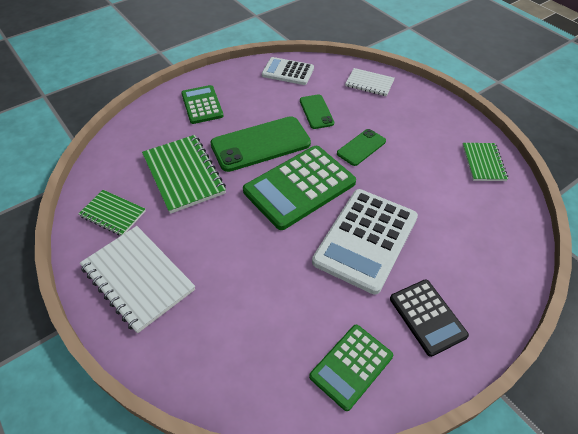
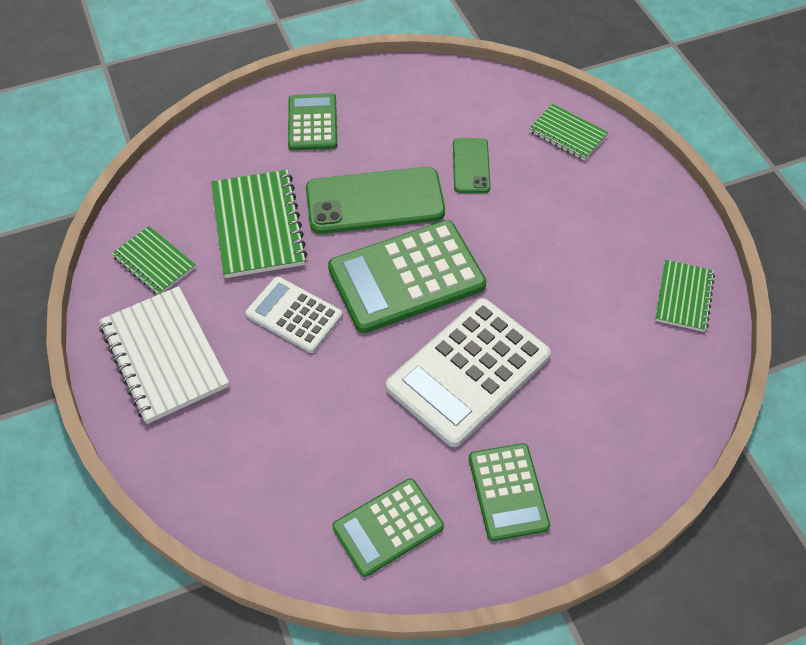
camera: 15 degrees right, 5 degrees up
(288, 72) = (452, 91): white calculator -> white calculator (294, 315)
(361, 147) = (515, 236): green phone -> none
(369, 83) = (567, 134): white notebook -> green notebook
(427, 317) = (508, 492): black calculator -> green calculator

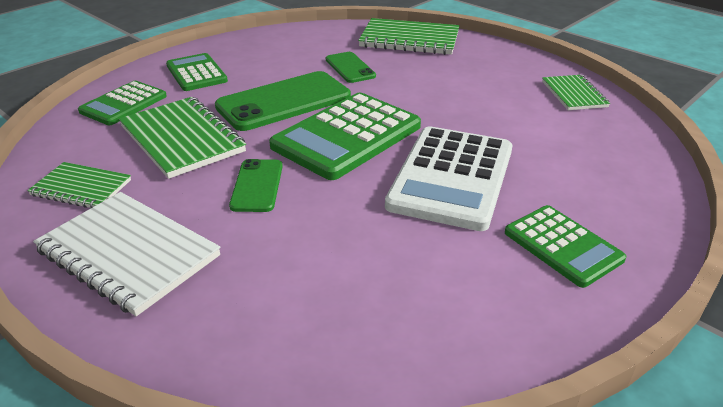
camera: 25 degrees left, 20 degrees down
(294, 315) = (257, 186): white calculator -> green phone
(388, 527) = (475, 313): green calculator -> green calculator (123, 104)
(567, 134) = (409, 39): green notebook -> green notebook, size x1.69

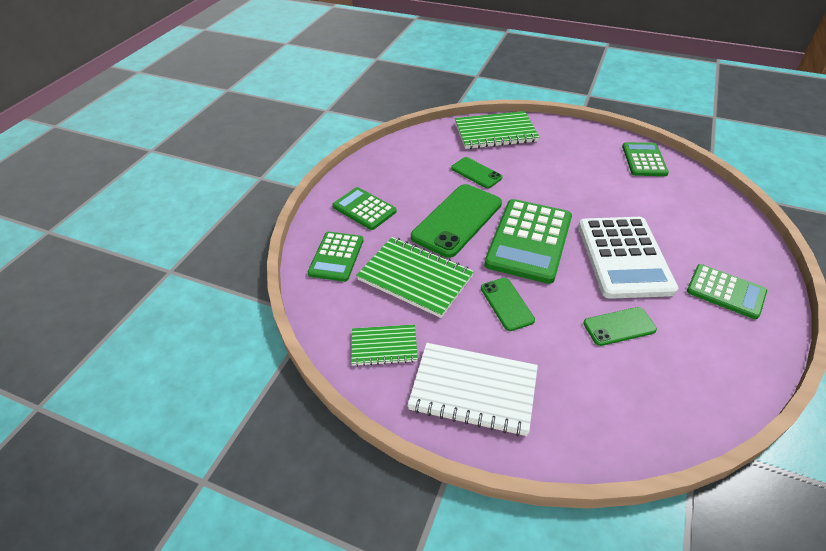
camera: 20 degrees left, 10 degrees up
(373, 243) = (619, 326): none -> green phone
(574, 94) = (644, 160): green notebook -> green calculator

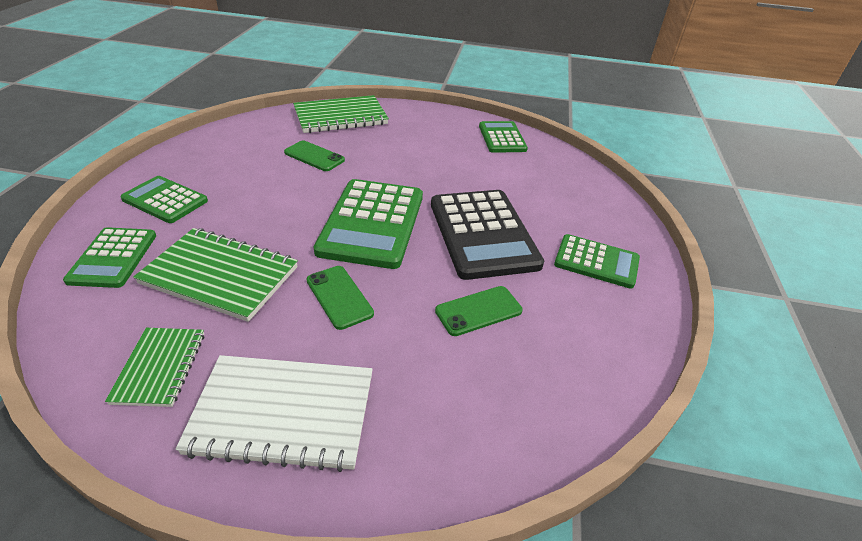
camera: 15 degrees left, 5 degrees down
(384, 346) = (159, 367): green notebook -> green notebook turned 75 degrees counterclockwise
(457, 220) = (285, 206): green phone -> none
(624, 257) = (482, 234): white calculator -> black calculator

